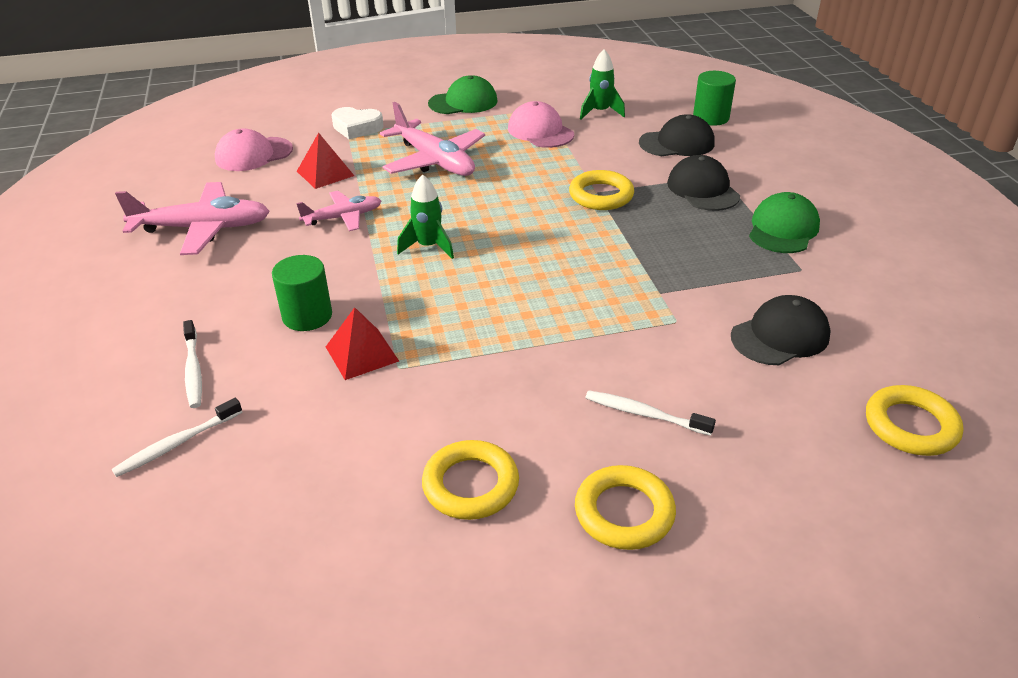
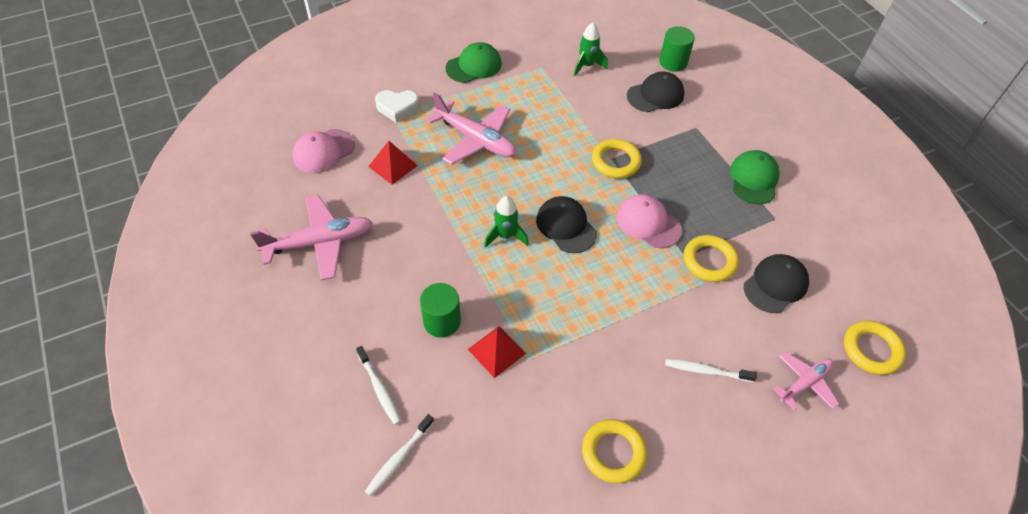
camera: 15 degrees left, 15 degrees up
(343, 217) = (427, 214): pink plane -> pink plane (804, 383)
(540, 131) = (547, 94): pink cap -> pink cap (648, 223)
(624, 512) = (716, 455): yellow ring -> yellow ring (709, 261)
(703, 189) = (688, 145): black cap -> black cap (566, 226)

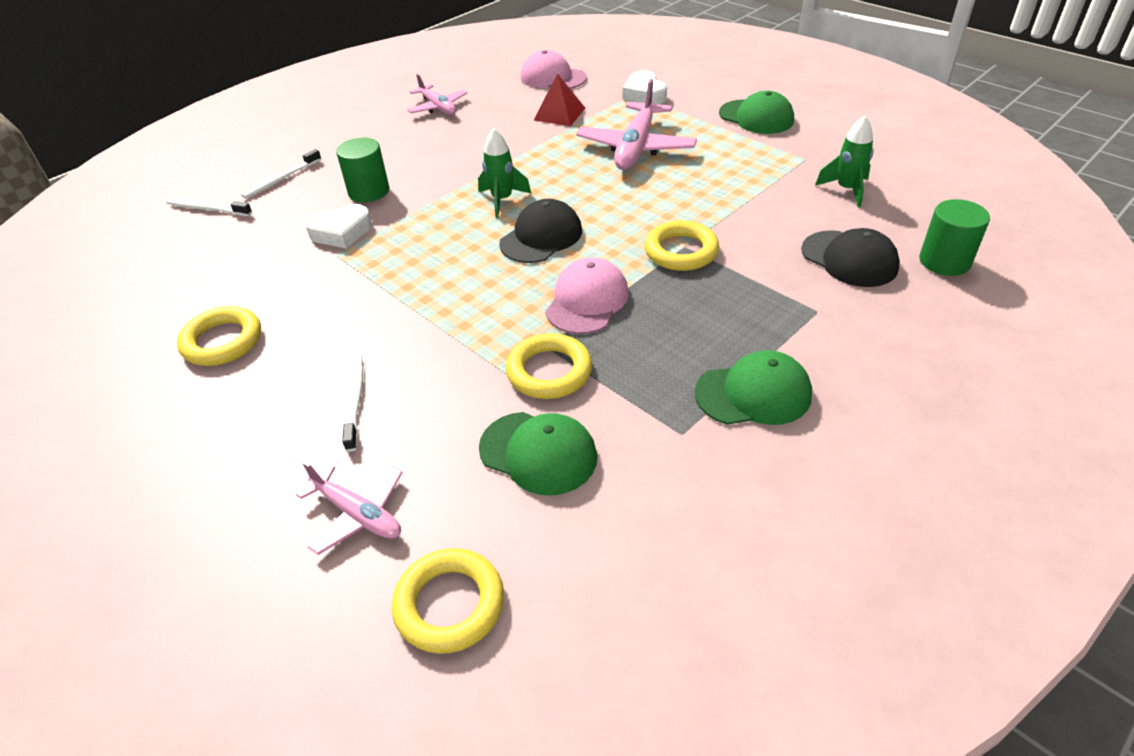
camera: 75 degrees right, 10 degrees down
(320, 242) = (438, 107): pink plane -> pink plane, size x0.60
(497, 351) = (341, 232): red pyramid -> white heart
(775, 285) = (538, 453): black cap -> green cap

